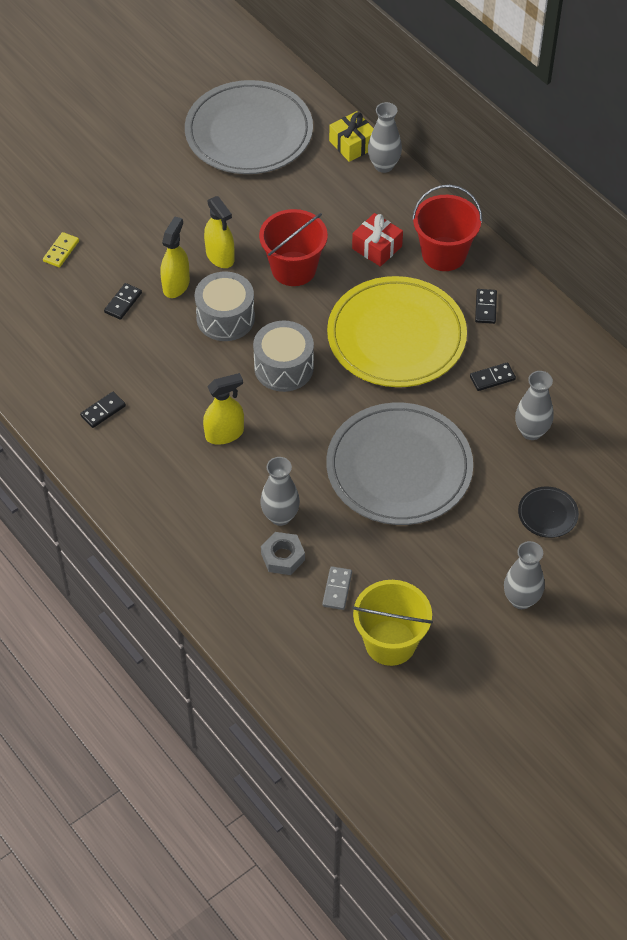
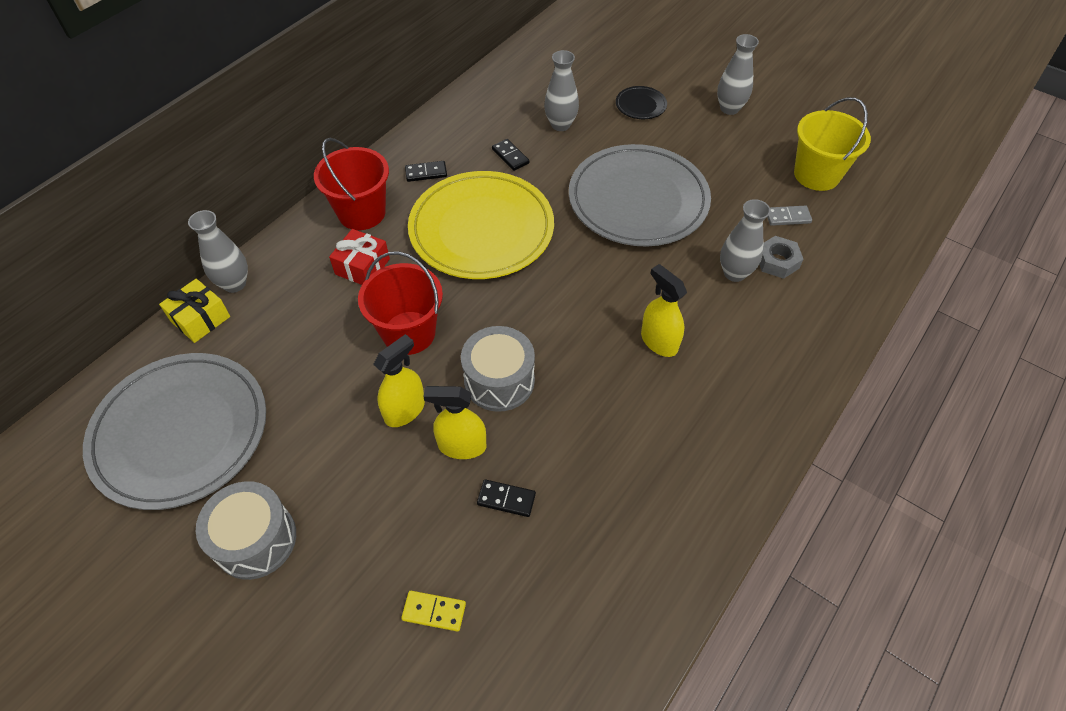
camera: 105 degrees left, 0 degrees up
(103, 411) = (679, 470): black domino -> none
(284, 367) = (552, 311): grey drum -> grey drum (255, 539)

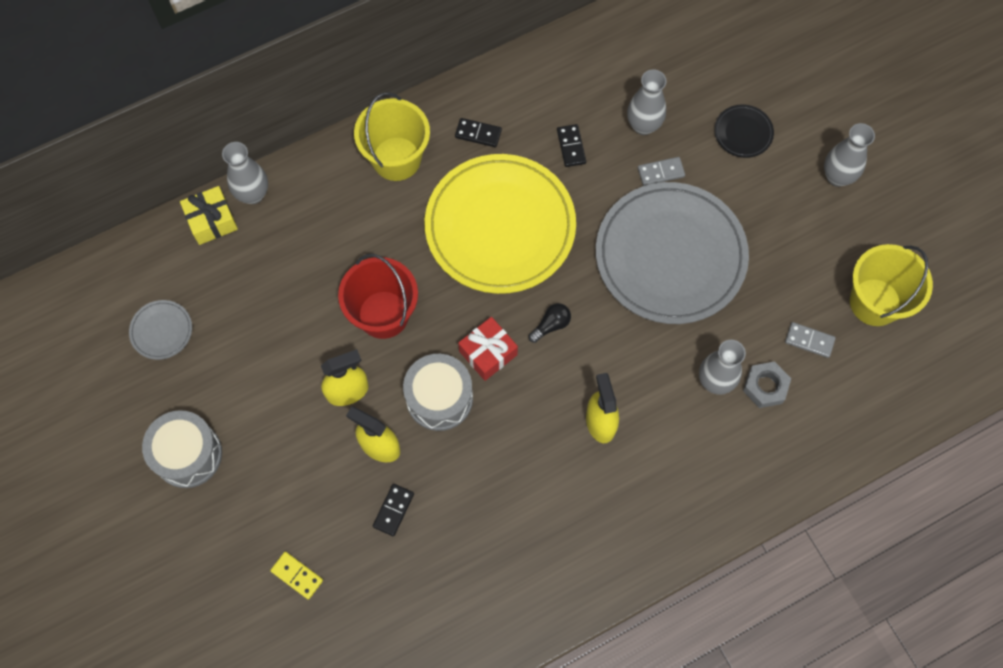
camera: 25 degrees right, 15 degrees up
(181, 432) = (161, 331): grey plate -> grey plate, size x0.40
(362, 213) = (396, 158): red bucket -> yellow bucket
(362, 266) = (372, 223): red gift -> red gift (488, 353)
(506, 499) = (393, 510): black domino -> black domino turned 75 degrees clockwise
(569, 284) = (551, 325): none -> black light bulb
(594, 149) = (661, 172): none -> grey domino

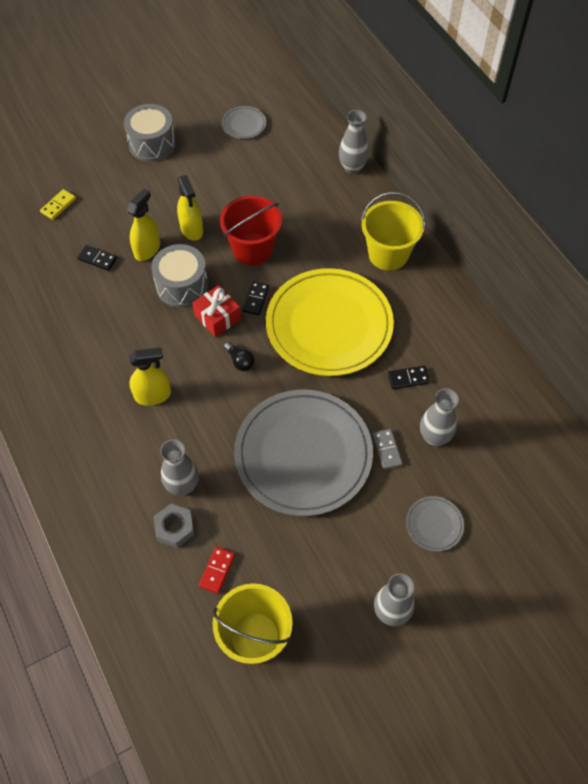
camera: 90 degrees right, 10 degrees down
(212, 221) = (329, 146): yellow gift -> none
(478, 133) = (415, 309): black domino -> black domino (256, 299)
(743, 133) = (434, 524): black plate -> grey plate
(809, 340) = (217, 570): grey domino -> red domino

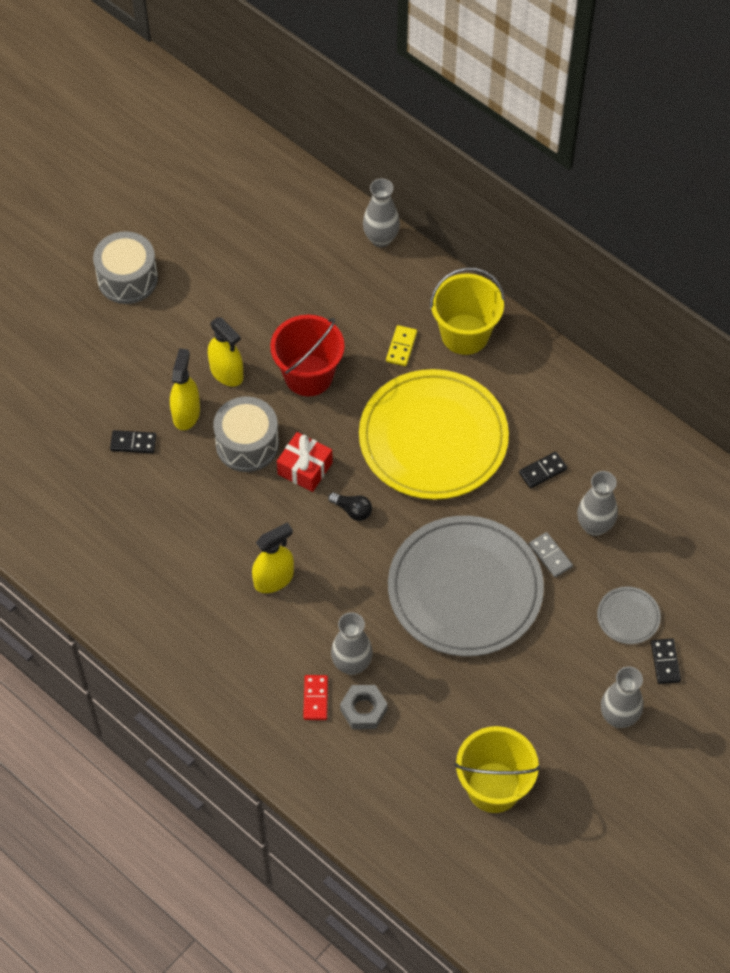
camera: 20 degrees left, 0 degrees up
(58, 205) = (52, 392): yellow domino -> yellow domino (401, 347)
(217, 570) = (427, 737): red domino -> red domino (316, 698)
(244, 124) = (227, 220): grey plate -> none
(256, 299) = (339, 434): black domino -> black domino (665, 662)

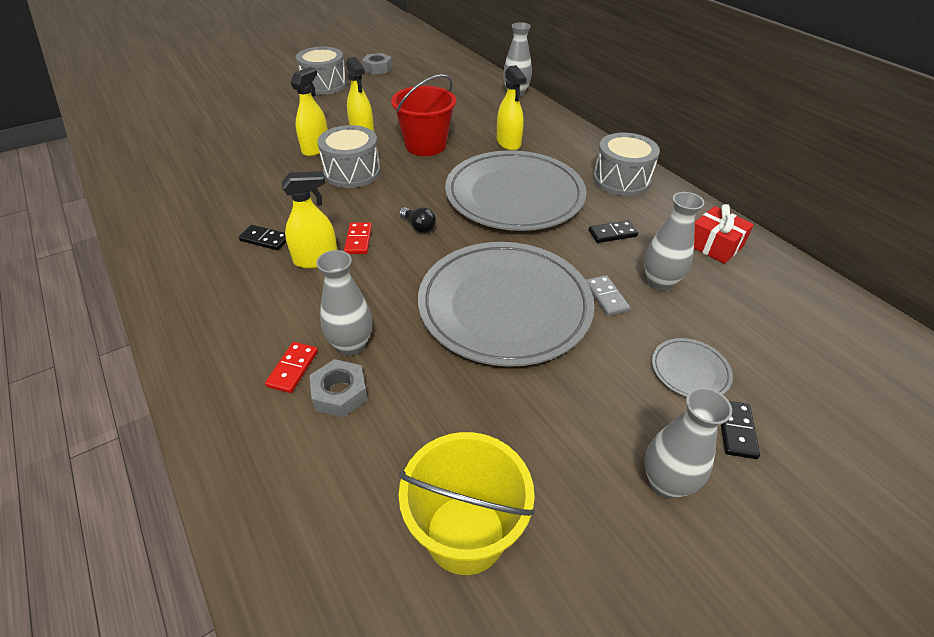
camera: 15 degrees right, 15 degrees down
(133, 443) = (262, 156): black domino -> black domino (265, 239)
(178, 220) = (377, 68): none -> grey nut
(302, 544) = (358, 240): none -> red domino
(305, 468) = (391, 193): red gift -> red gift (714, 245)
(401, 347) = (508, 143): yellow domino -> yellow spray bottle
(433, 438) = (514, 195): yellow plate -> grey plate
(465, 334) = (564, 145): yellow bucket -> none
(539, 383) = (621, 180): none -> grey drum

